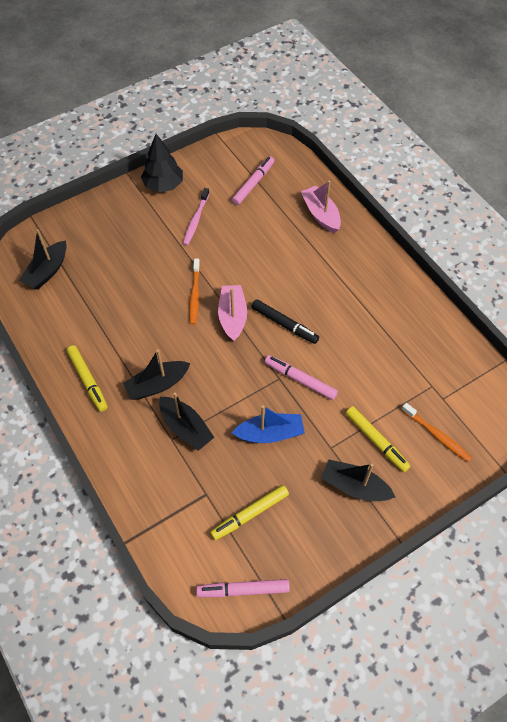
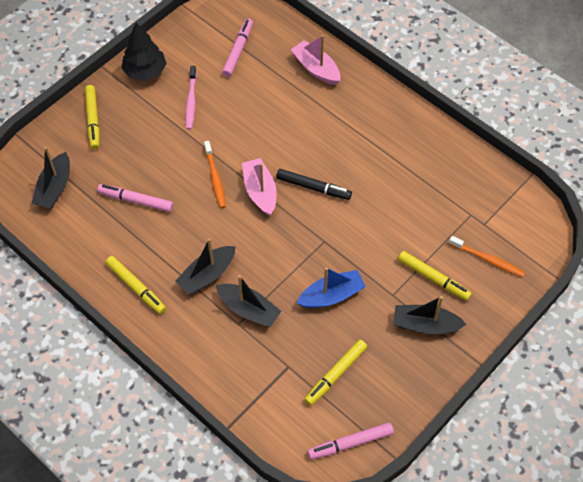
camera: 15 degrees left, 0 degrees up
(102, 218) = (93, 120): none -> yellow marker
(300, 380) = (345, 238): pink marker -> pink marker (136, 200)

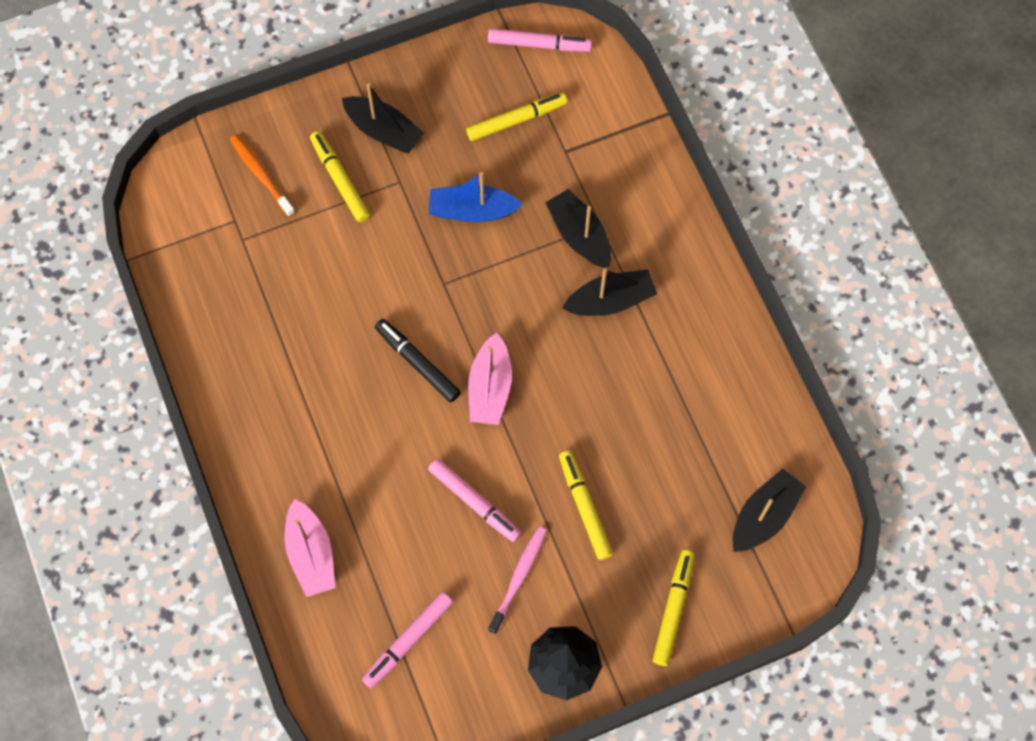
camera: 155 degrees left, 10 degrees up
(136, 200) = (660, 446): pink marker -> pink marker (474, 502)
(136, 287) = (705, 322): yellow marker -> yellow marker (584, 507)
(215, 178) = (540, 435): orange toothbrush -> none

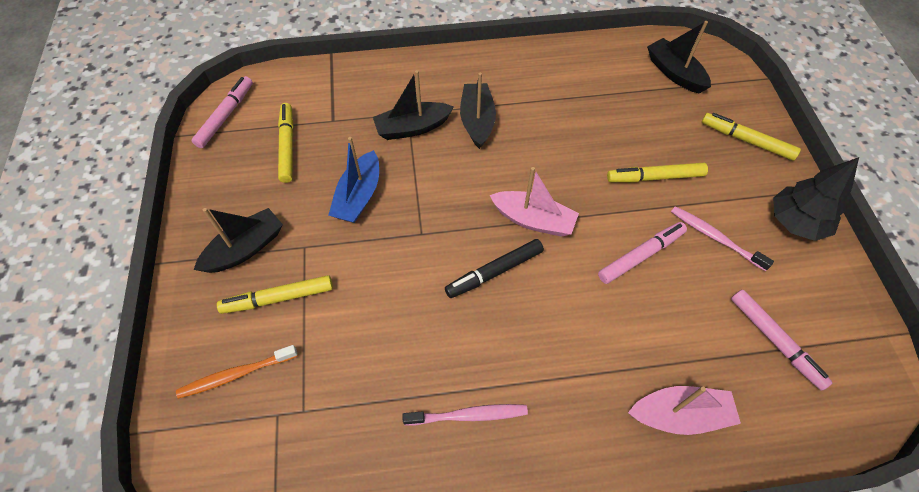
camera: 75 degrees left, 10 degrees down
(269, 372) = (468, 415): none -> pink toothbrush

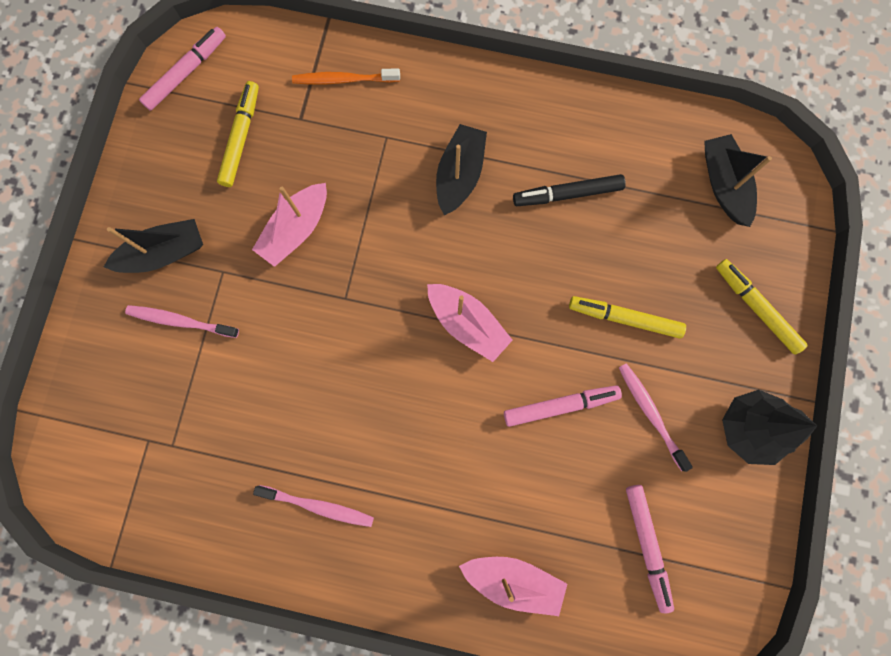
camera: 20 degrees right, 20 degrees up
(236, 374) = (122, 387): orange toothbrush -> orange toothbrush (344, 80)
(278, 298) = (181, 321): yellow marker -> pink toothbrush
(359, 196) = (296, 230): blue boat -> pink boat
(412, 128) = (384, 159): black boat -> none
(494, 272) = (401, 369): black marker -> black marker (567, 194)

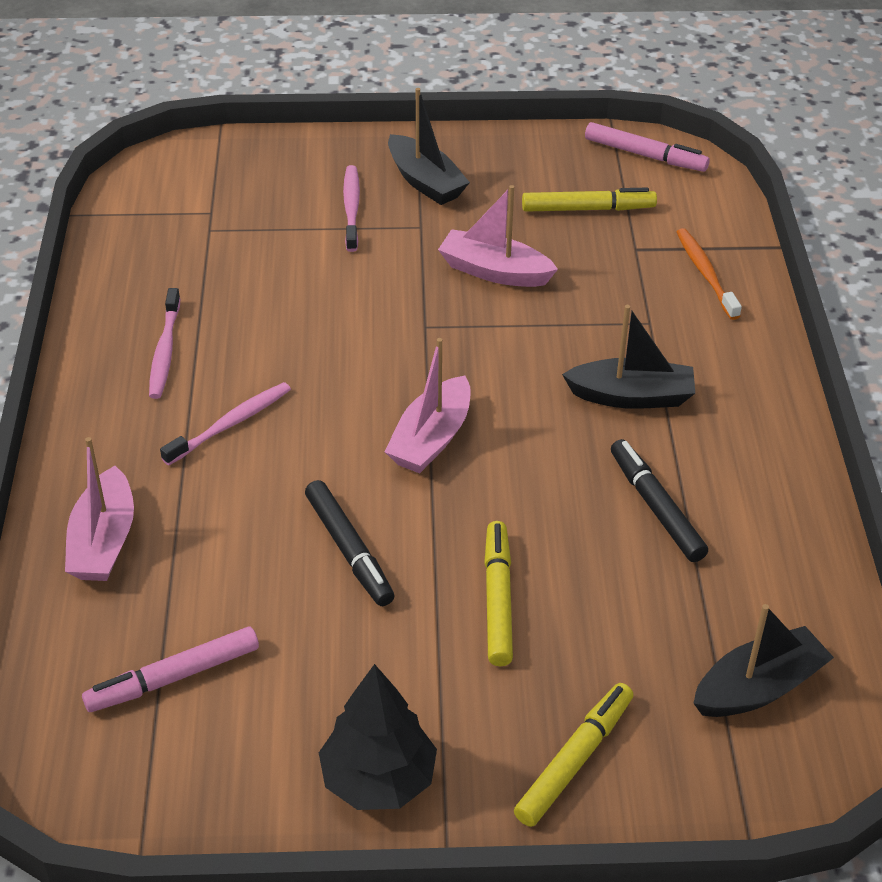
camera: 75 degrees right, 35 degrees down
(560, 405) = (349, 550): pink marker -> black marker
(651, 414) = (365, 652): pink toothbrush -> pink toothbrush (230, 424)

